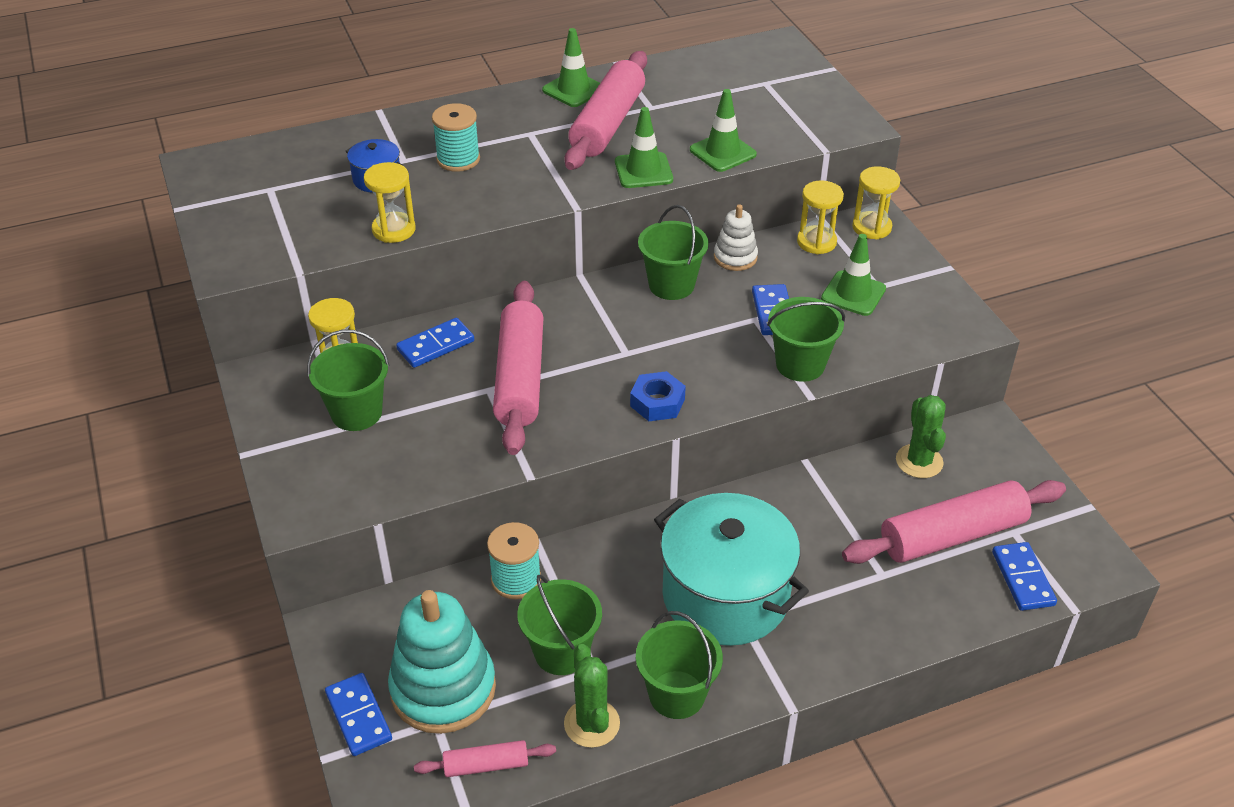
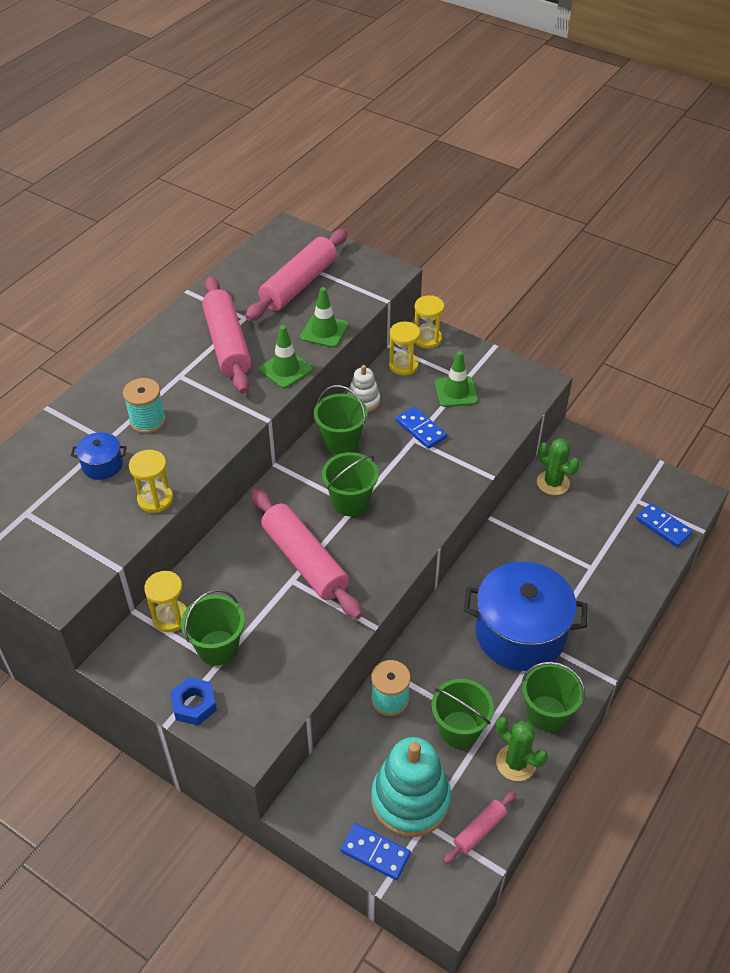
camera: 35 degrees left, 5 degrees up
(435, 345) = (225, 568): blue domino -> none
(573, 90) = (178, 327): green traffic cone -> none
(657, 402) = (406, 530): blue nut -> blue nut (194, 705)
(725, 596) = (520, 633): turquoise pot -> blue pot
(800, 364) = (467, 458): green bucket -> green bucket (350, 502)
(952, 535) = (607, 521): pink rolling pin -> pink rolling pin (299, 284)

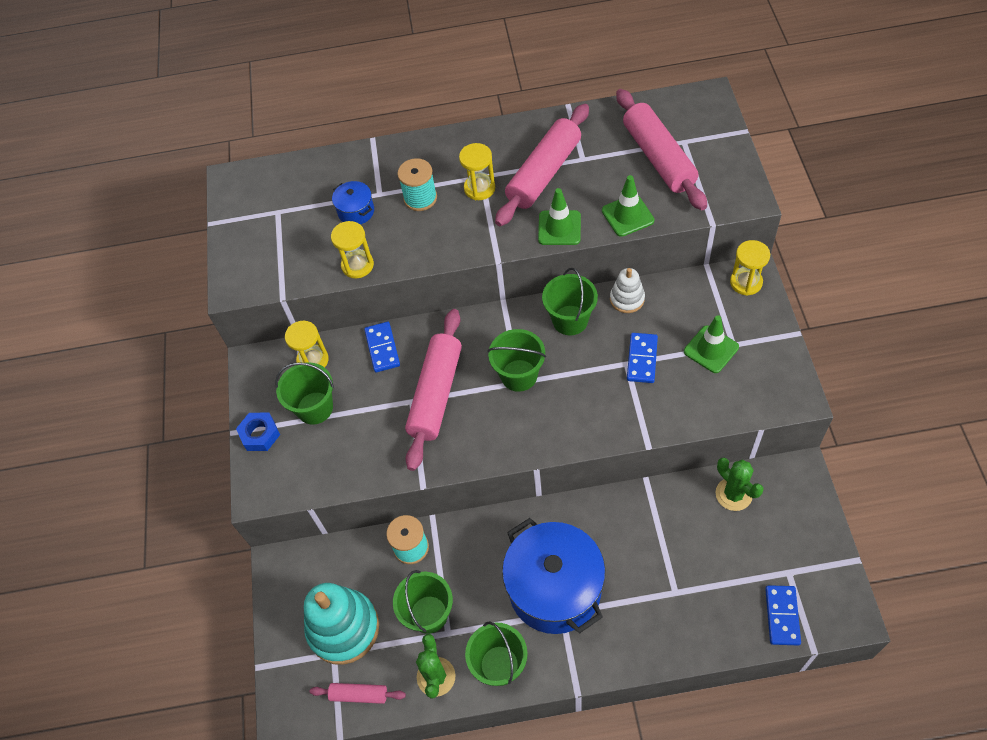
camera: 55 degrees right, 10 degrees up
(299, 284) = (658, 158): pink rolling pin -> pink rolling pin turned 75 degrees clockwise
(375, 852) = (285, 639): blue domino -> blue domino (382, 348)
(403, 365) = (696, 292): yellow hourglass -> yellow hourglass (479, 188)
(553, 483) = (733, 494): green cactus -> green cactus turned 45 degrees counterclockwise

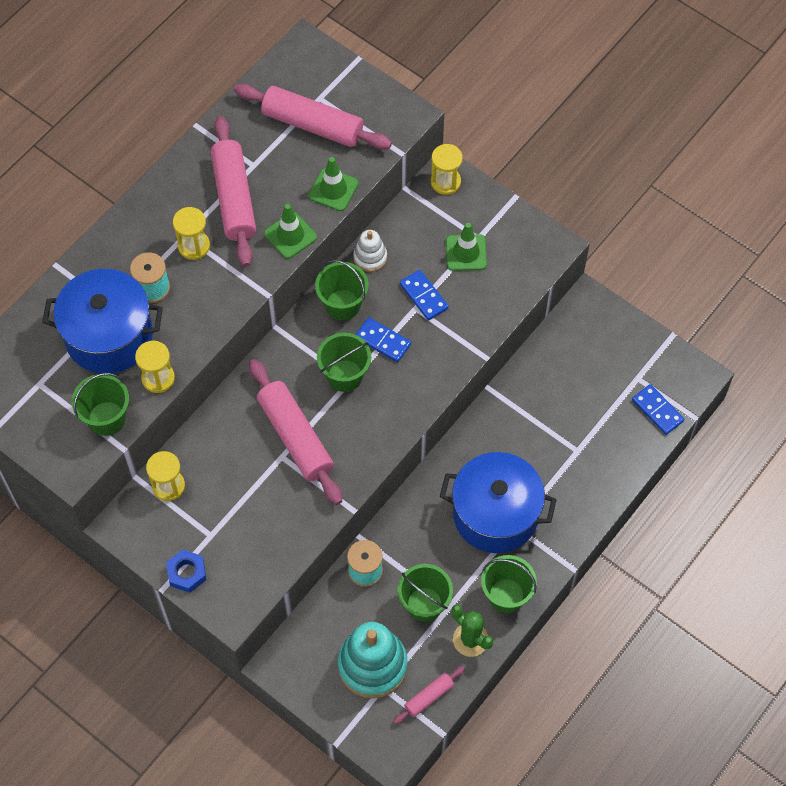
camera: 50 degrees left, 5 degrees up
(315, 408) = (210, 520): green bucket -> green bucket (106, 418)
(356, 211) = (109, 336): blue pot -> blue pot, size x2.28
(382, 348) = (216, 434): blue domino -> blue domino (383, 341)
(733, 494) = (557, 351): green cactus -> none

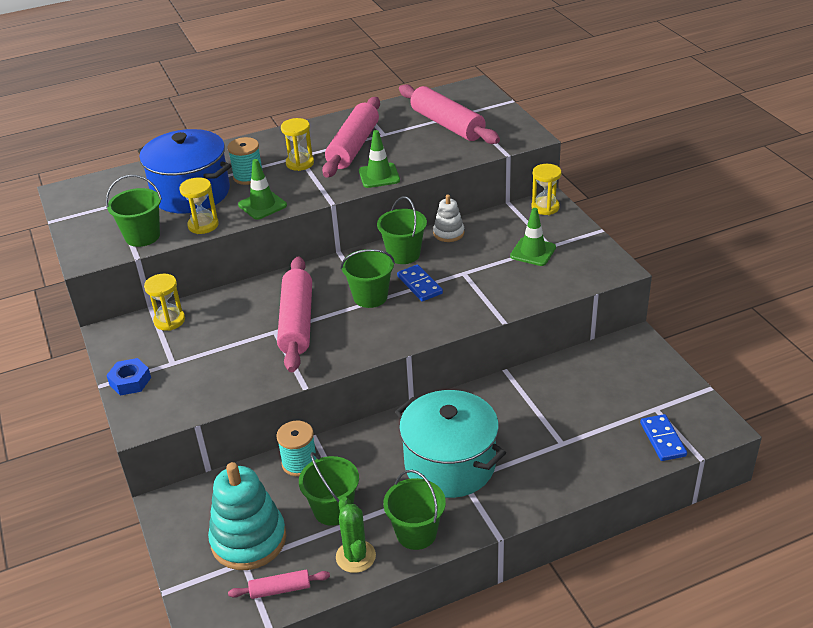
camera: 30 degrees right, 25 degrees down
(333, 189) = (435, 160): green traffic cone -> green traffic cone (262, 205)
(424, 296) = (476, 268): blue domino -> none
(495, 514) = (450, 464): blue pot -> turquoise pot

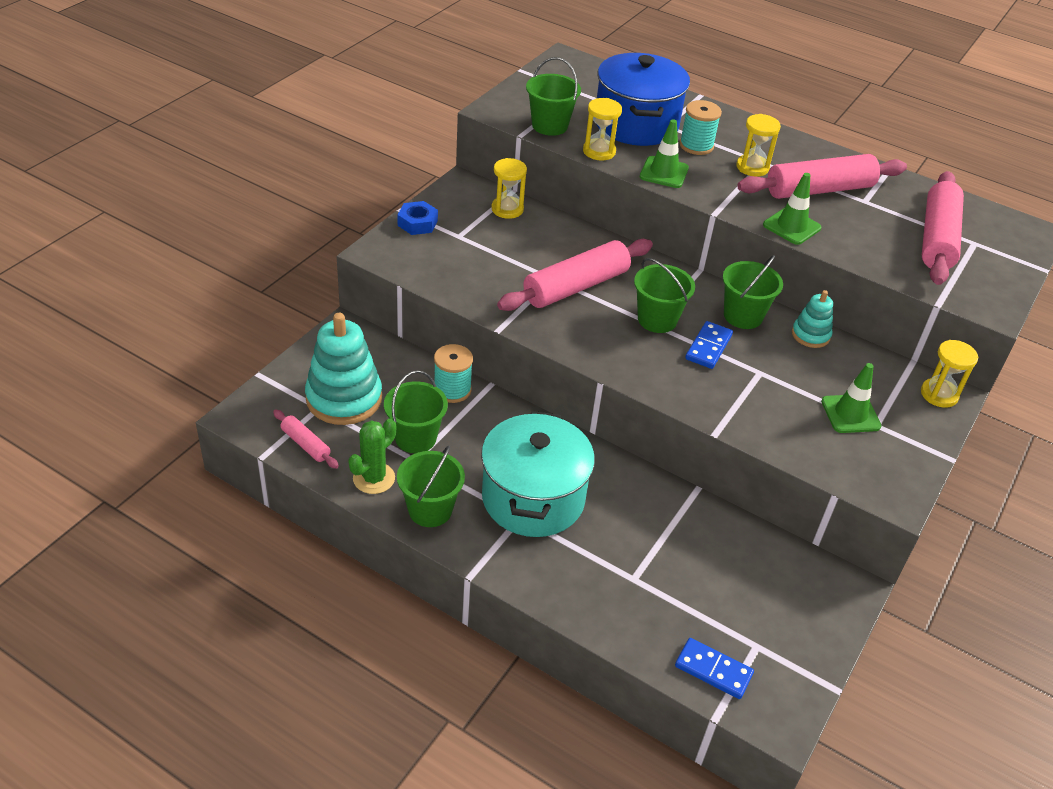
camera: 50 degrees right, 5 degrees up
(448, 233) = (810, 335): white stacking toy -> turquoise stacking toy
(662, 439) = (713, 670): blue domino -> blue domino turned 75 degrees clockwise

